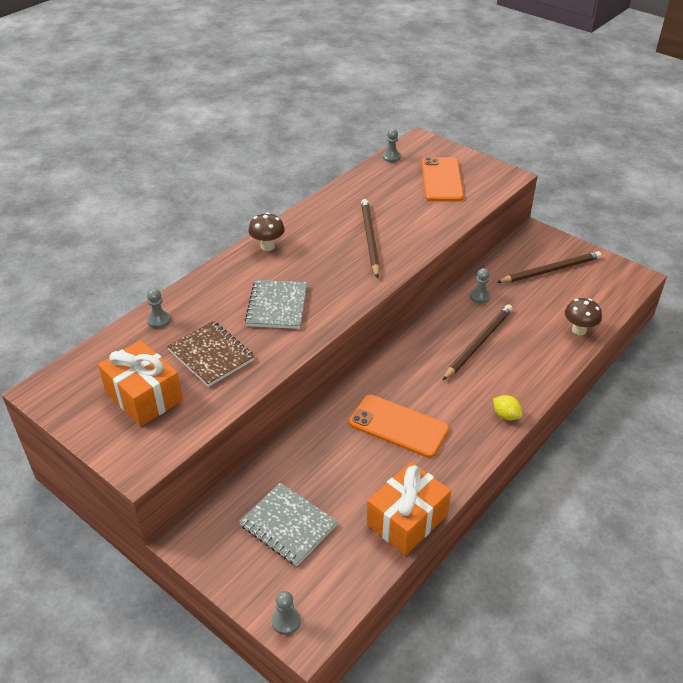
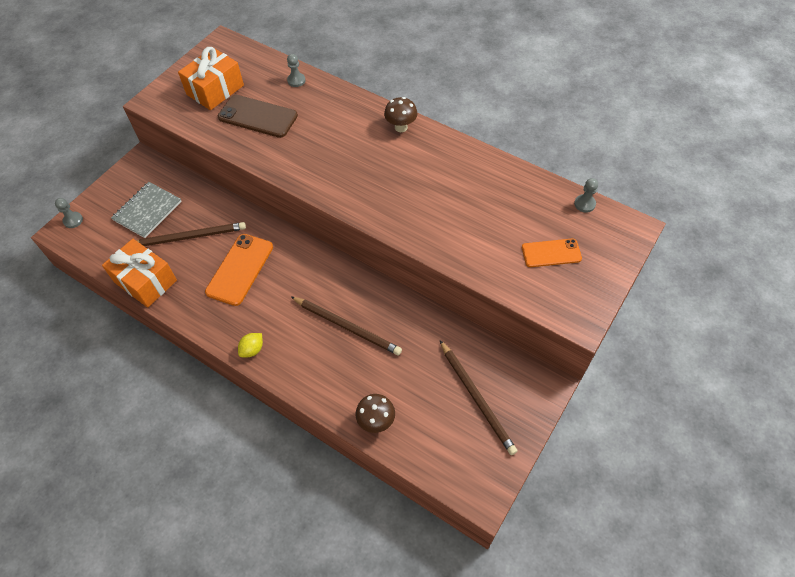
camera: 85 degrees right, 15 degrees up
(211, 355) = (258, 116): brown notebook -> brown phone
(277, 306) = (318, 146): grey notebook -> none
(370, 239) = (426, 199): brown pencil -> brown pencil (190, 237)
(442, 180) = (551, 253): orange phone -> orange phone, size x0.65
(479, 297) = (418, 327): grey pawn -> none

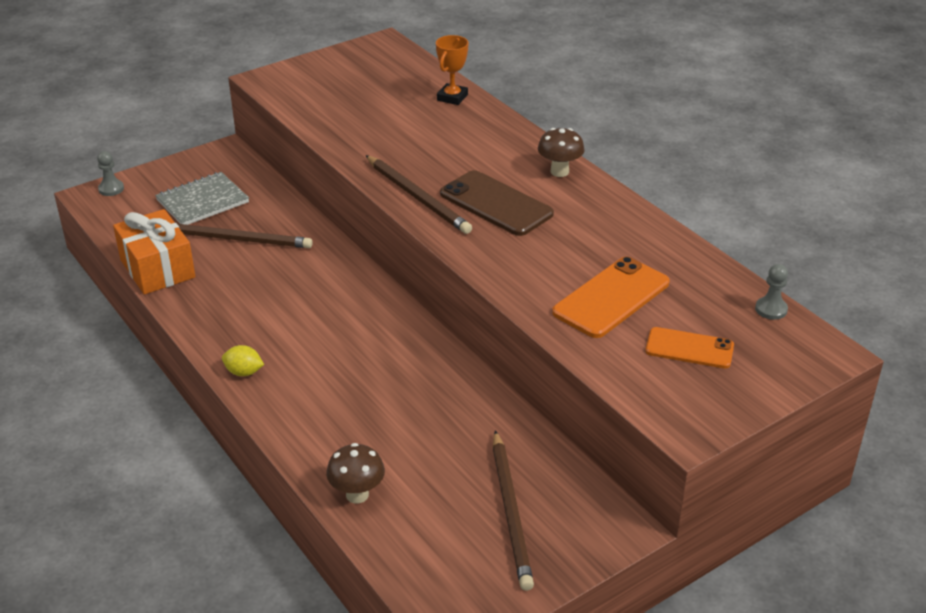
camera: 20 degrees right, 20 degrees down
(215, 90) = (346, 85): orange gift -> none
(240, 269) = (278, 287): orange phone -> orange phone (611, 298)
(252, 350) = (244, 372): yellow lemon -> yellow lemon turned 45 degrees clockwise
(258, 116) = (382, 121): brown phone -> brown phone (496, 204)
(296, 80) = (452, 97): grey pawn -> orange trophy
(347, 327) = (379, 383): brown pencil -> brown pencil (418, 197)

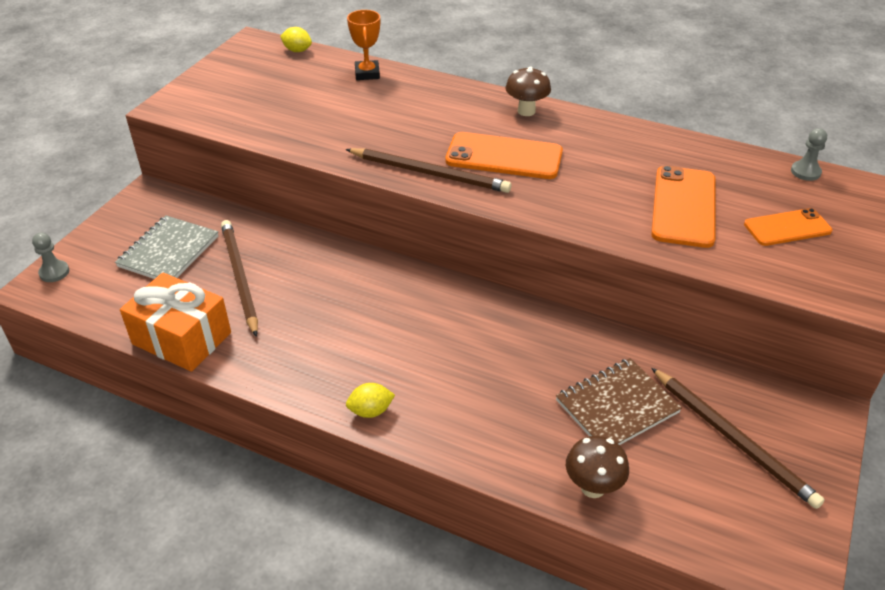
camera: 30 degrees left, 5 degrees up
(237, 239) = (239, 277): brown pencil -> brown pencil turned 90 degrees counterclockwise
(413, 60) = (297, 50): none -> yellow lemon
(438, 448) = (617, 406): none -> brown notebook
(496, 204) = (504, 156): brown phone -> orange phone

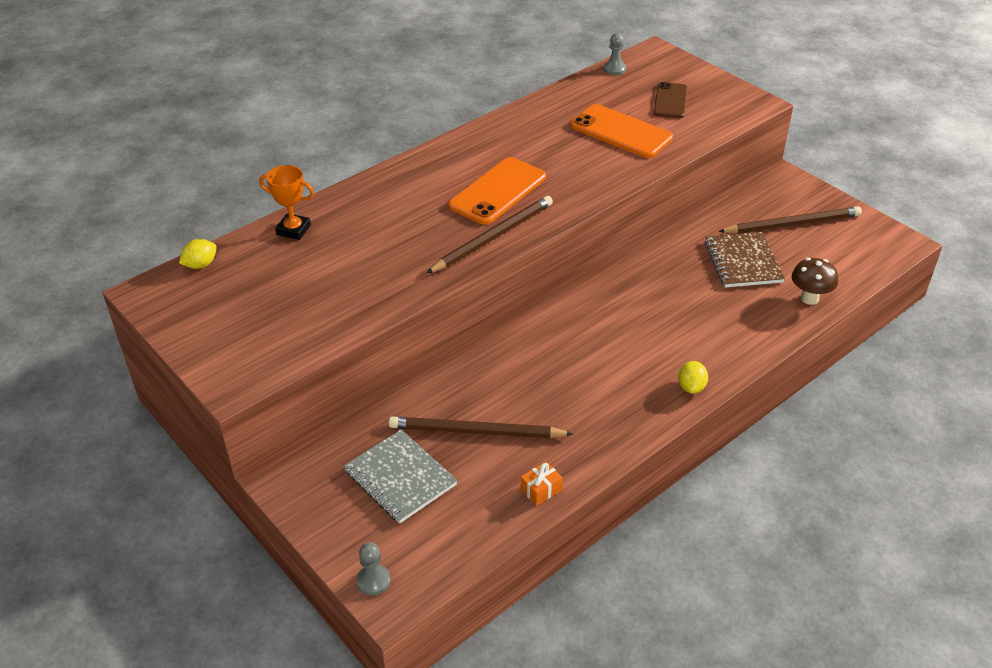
camera: 65 degrees left, 0 degrees up
(182, 338) = (541, 490): orange gift -> orange gift, size x0.42
(526, 111) = (439, 159): brown mushroom -> none
(787, 228) = (670, 101): orange phone -> brown phone

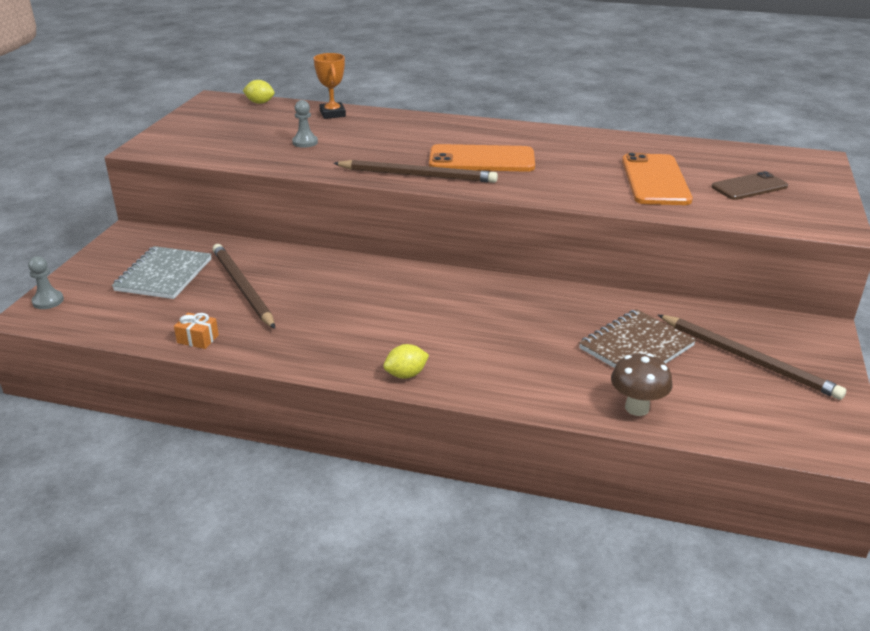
camera: 55 degrees right, 10 degrees down
(614, 69) = (748, 151): grey pawn -> grey pawn (305, 142)

